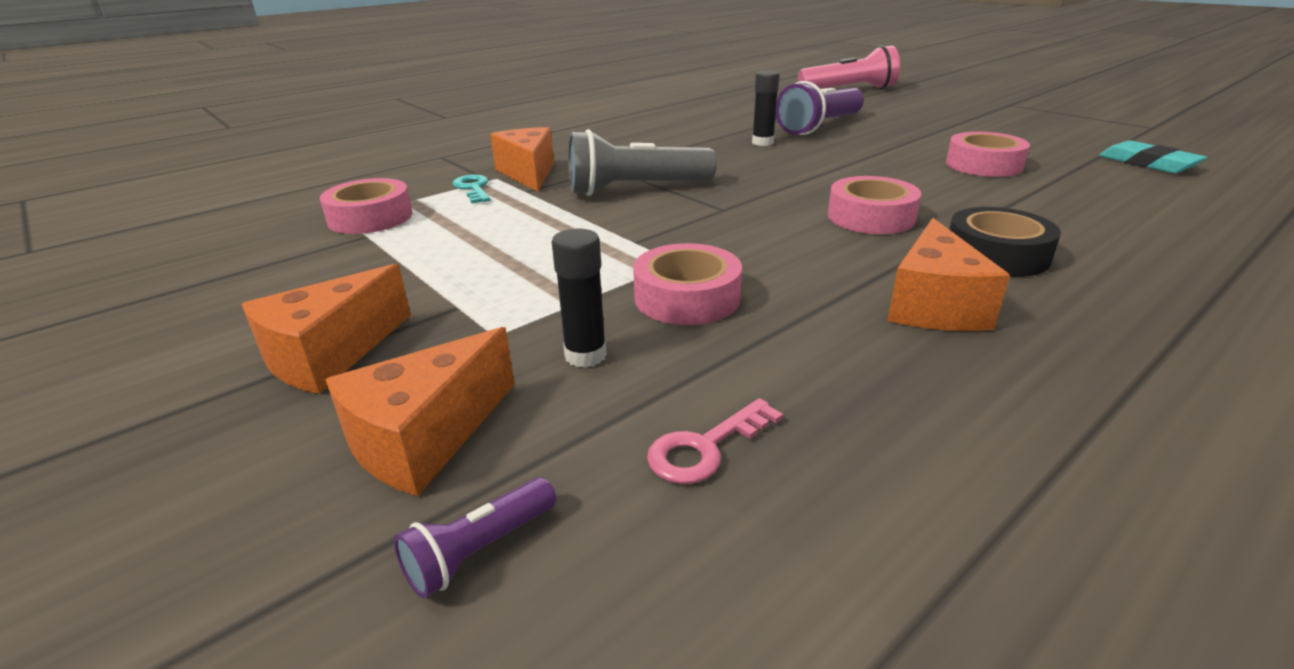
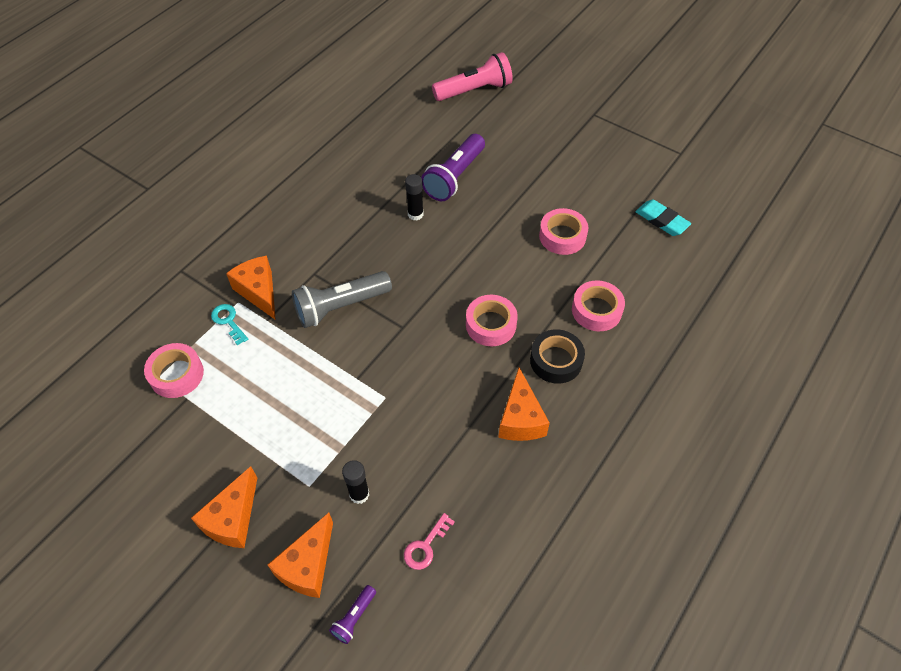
camera: 15 degrees left, 25 degrees up
(687, 297) = (398, 434): pink tape -> pink tape (596, 310)

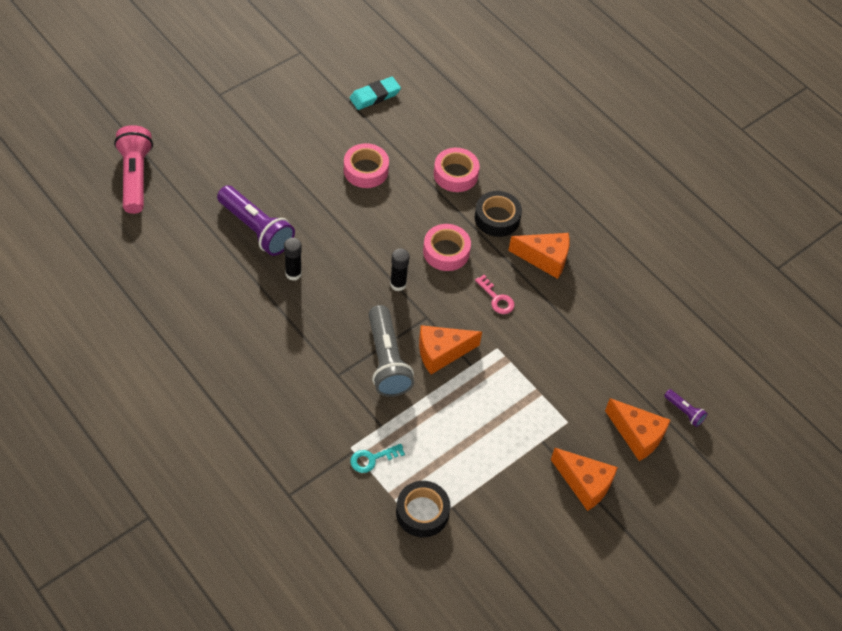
camera: 80 degrees left, 0 degrees up
(176, 374) = (422, 512): pink tape -> black tape
(259, 292) = (344, 426): orange cheese -> orange cheese (441, 353)
(359, 494) = (584, 387): black glue stick -> black glue stick (398, 284)
(425, 546) = (638, 352): pink key -> pink key (496, 298)

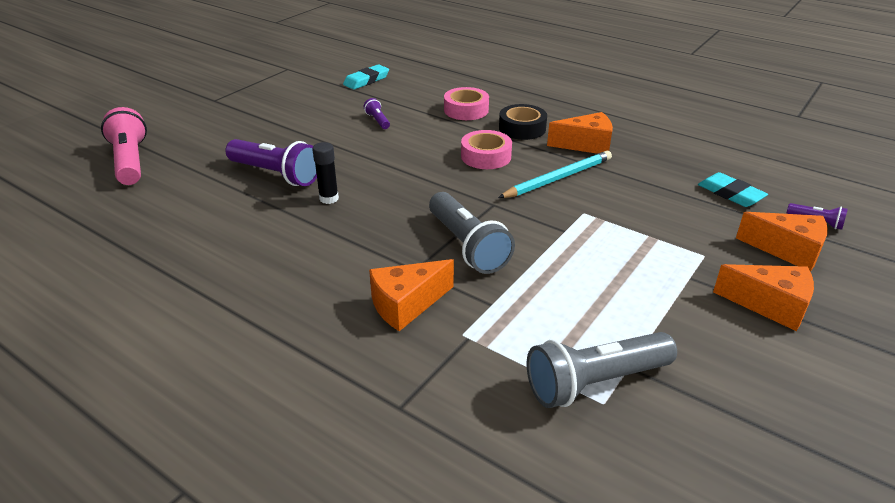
camera: 10 degrees left, 20 degrees down
(366, 170) = (377, 121): pink tape -> purple flashlight
(372, 459) = (497, 340): turquoise key -> none
(398, 284) = (448, 186): black glue stick -> none
(422, 512) = (595, 382): black tape -> grey flashlight
(441, 353) = (526, 227): orange cheese -> orange cheese (406, 305)
(496, 298) = (558, 178): pink key -> turquoise pencil
(635, 359) = (730, 194): none -> turquoise eraser

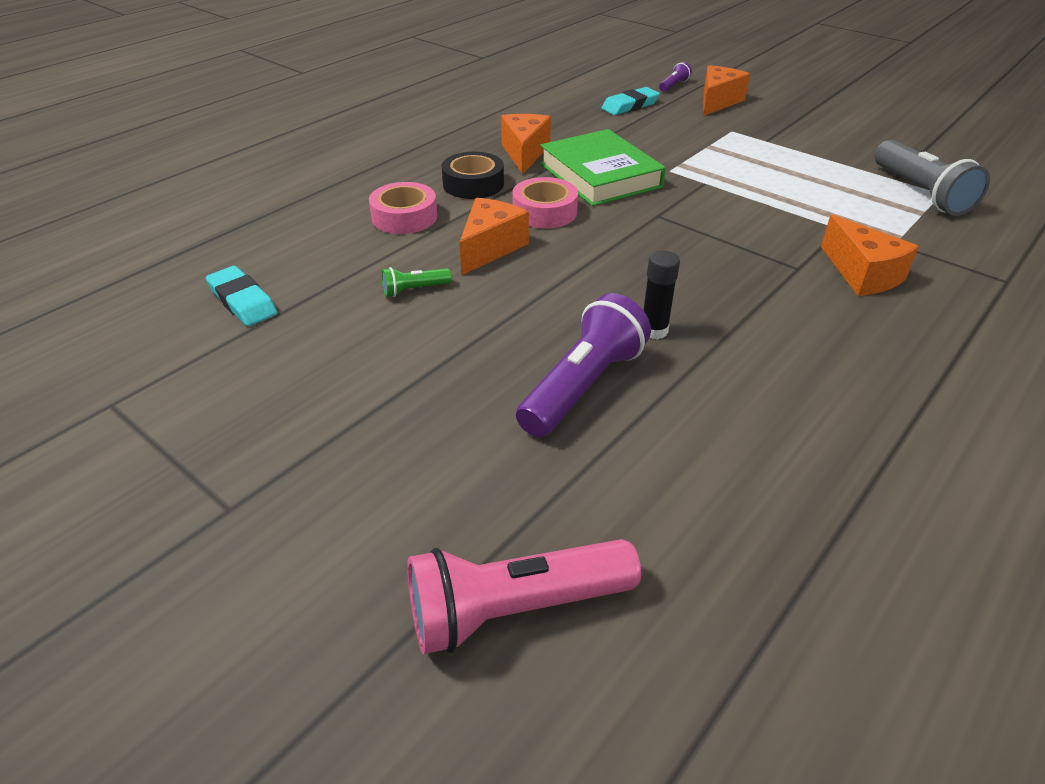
camera: 85 degrees left, 5 degrees up
(377, 121) = (414, 290): purple flashlight -> green flashlight
(467, 246) = (745, 235): grey flashlight -> none
(558, 178) = (600, 175): turquoise pencil -> green book
(770, 305) = (794, 120): orange cheese -> orange cheese (490, 248)

